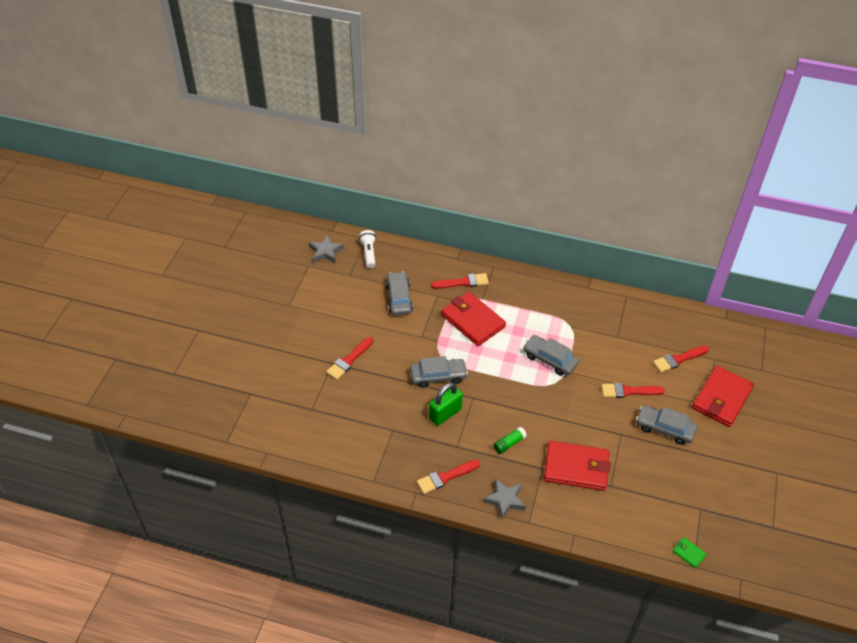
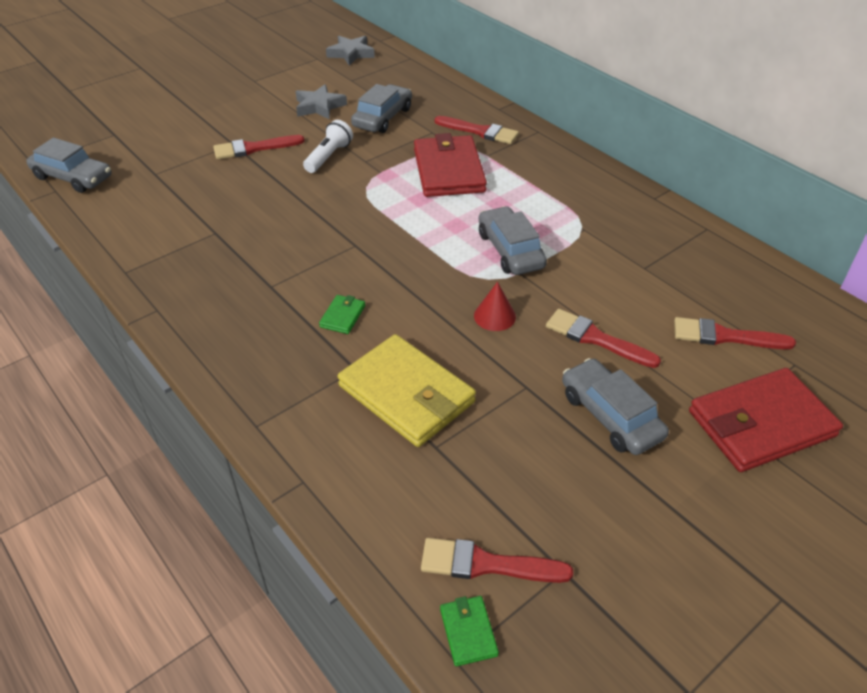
camera: 35 degrees right, 5 degrees down
(369, 253) = (397, 70): white flashlight -> white flashlight (328, 157)
(438, 376) = (338, 205): grey car -> grey car (73, 177)
(445, 414) = (299, 245): green padlock -> none
(445, 477) = (213, 312): red brush -> red brush (486, 564)
(505, 500) = (256, 379): grey star -> grey star (319, 106)
(509, 443) = (342, 316): green glue stick -> green wallet
(576, 403) = (494, 316): none -> red cone
(576, 468) = (406, 394): red wallet -> yellow wallet

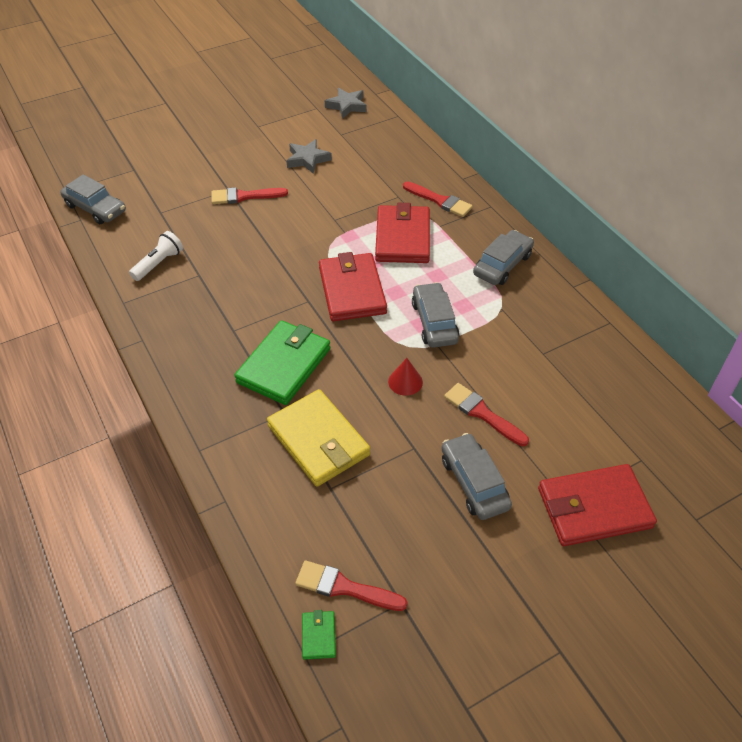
camera: 10 degrees right, 5 degrees up
(328, 157) = (305, 212): white flashlight -> white flashlight (158, 263)
(342, 316) = (284, 365): green wallet -> green wallet, size x2.37
(382, 117) = (359, 177): grey car -> grey car (502, 265)
(404, 228) = (352, 290): none -> red wallet
(725, 336) = (590, 426): red brush -> none

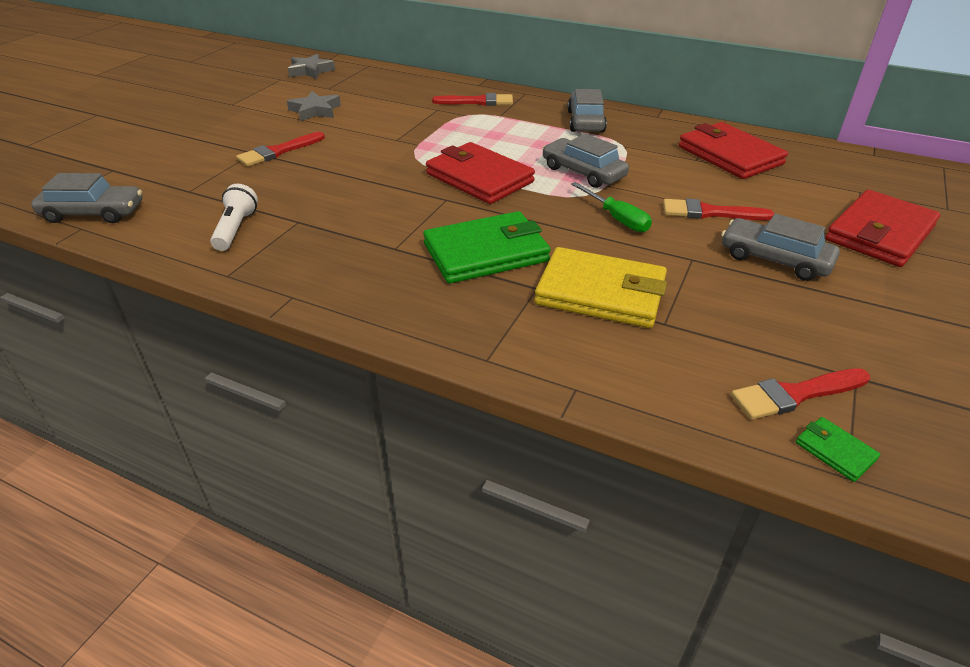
camera: 35 degrees left, 10 degrees down
(284, 365) = (486, 253): green wallet -> green wallet turned 75 degrees clockwise
(402, 238) = (477, 131): red wallet -> red wallet (729, 155)
(405, 381) = (616, 218): red cone -> green screwdriver

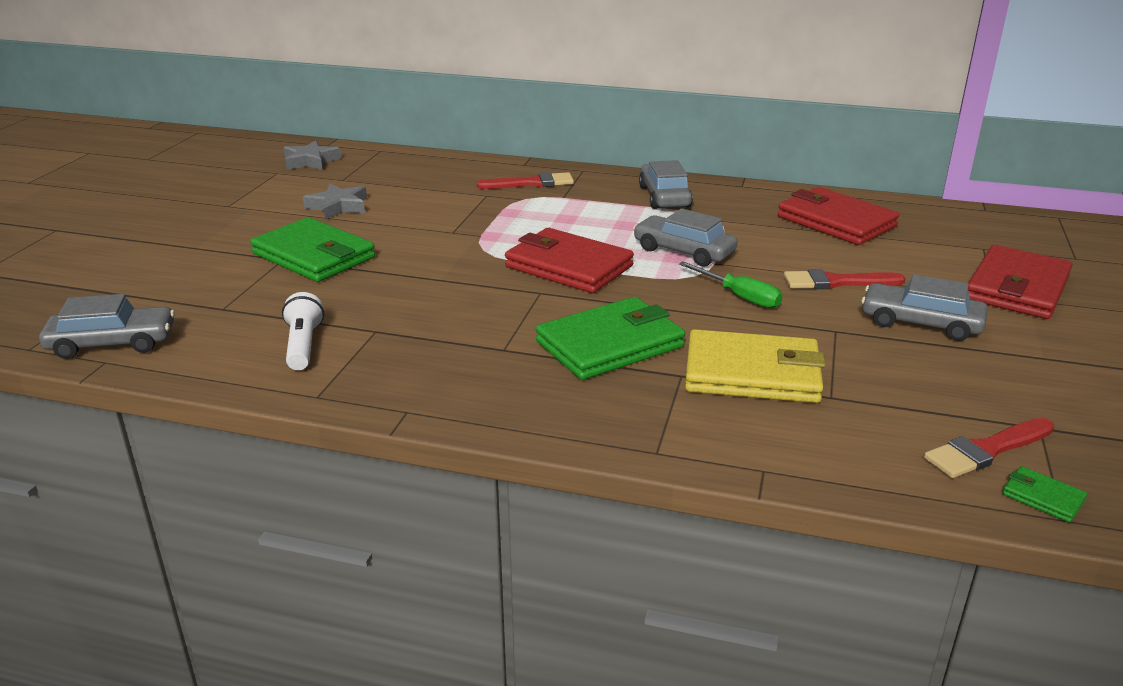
camera: 10 degrees left, 10 degrees down
(278, 151) = (314, 256): red brush -> green wallet

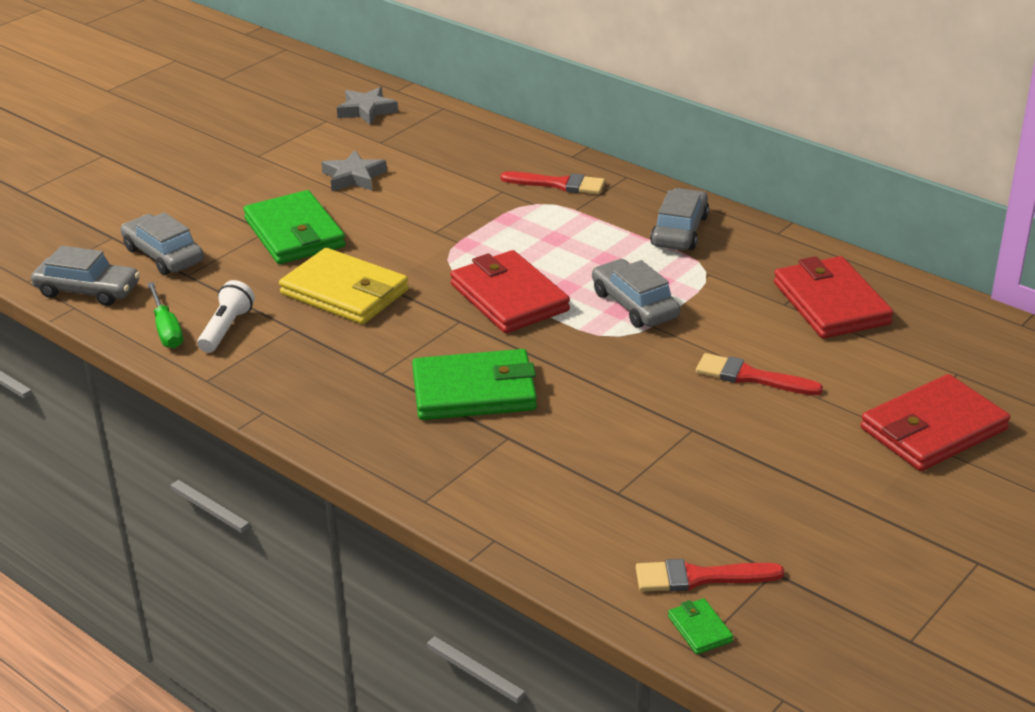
camera: 25 degrees right, 5 degrees up
(739, 296) = (638, 370): green screwdriver -> green screwdriver (166, 329)
(752, 373) = (571, 452): yellow wallet -> yellow wallet (345, 292)
(920, 323) = (784, 442): grey car -> grey car (163, 255)

